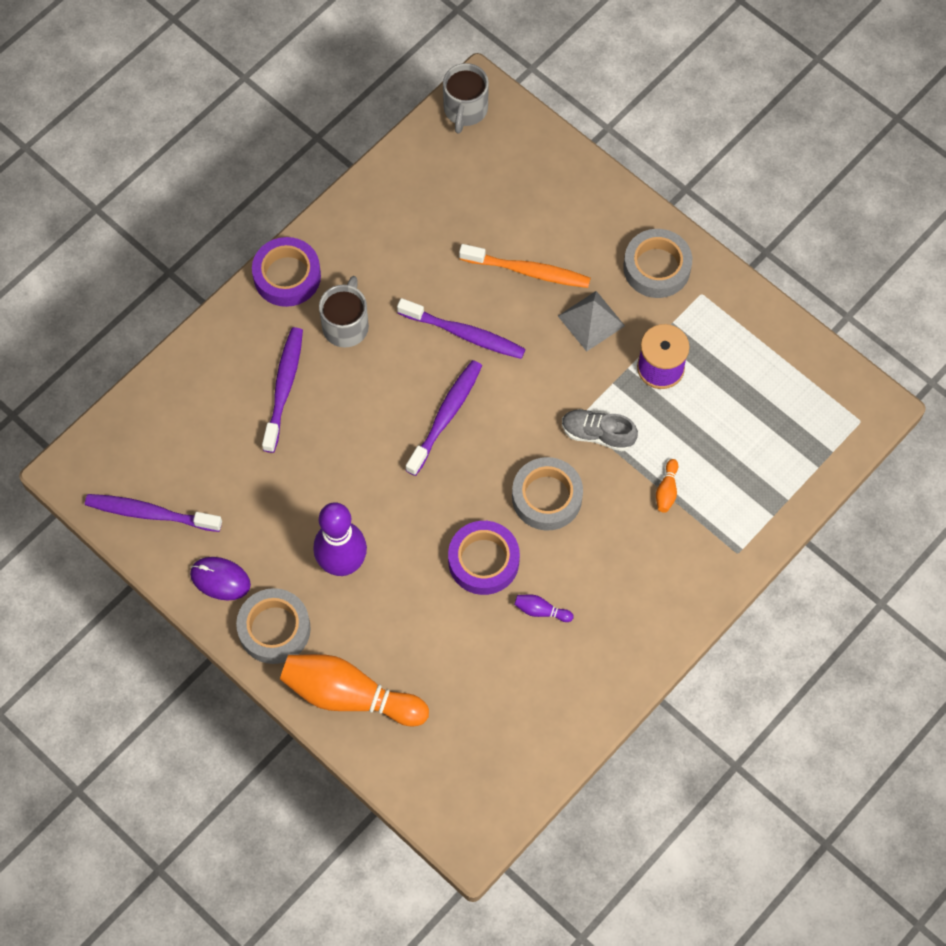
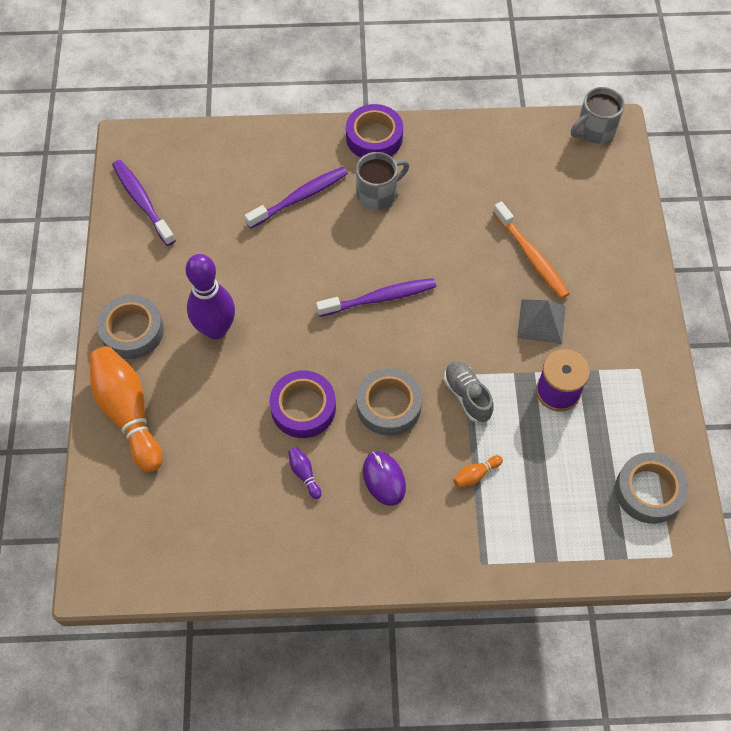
camera: 45 degrees right, 5 degrees down
(220, 579) = (136, 274): purple mouse -> purple mouse (384, 479)
(464, 334) = (447, 259): purple toothbrush -> none
(656, 267) = (624, 326): grey tape -> grey tape (648, 491)

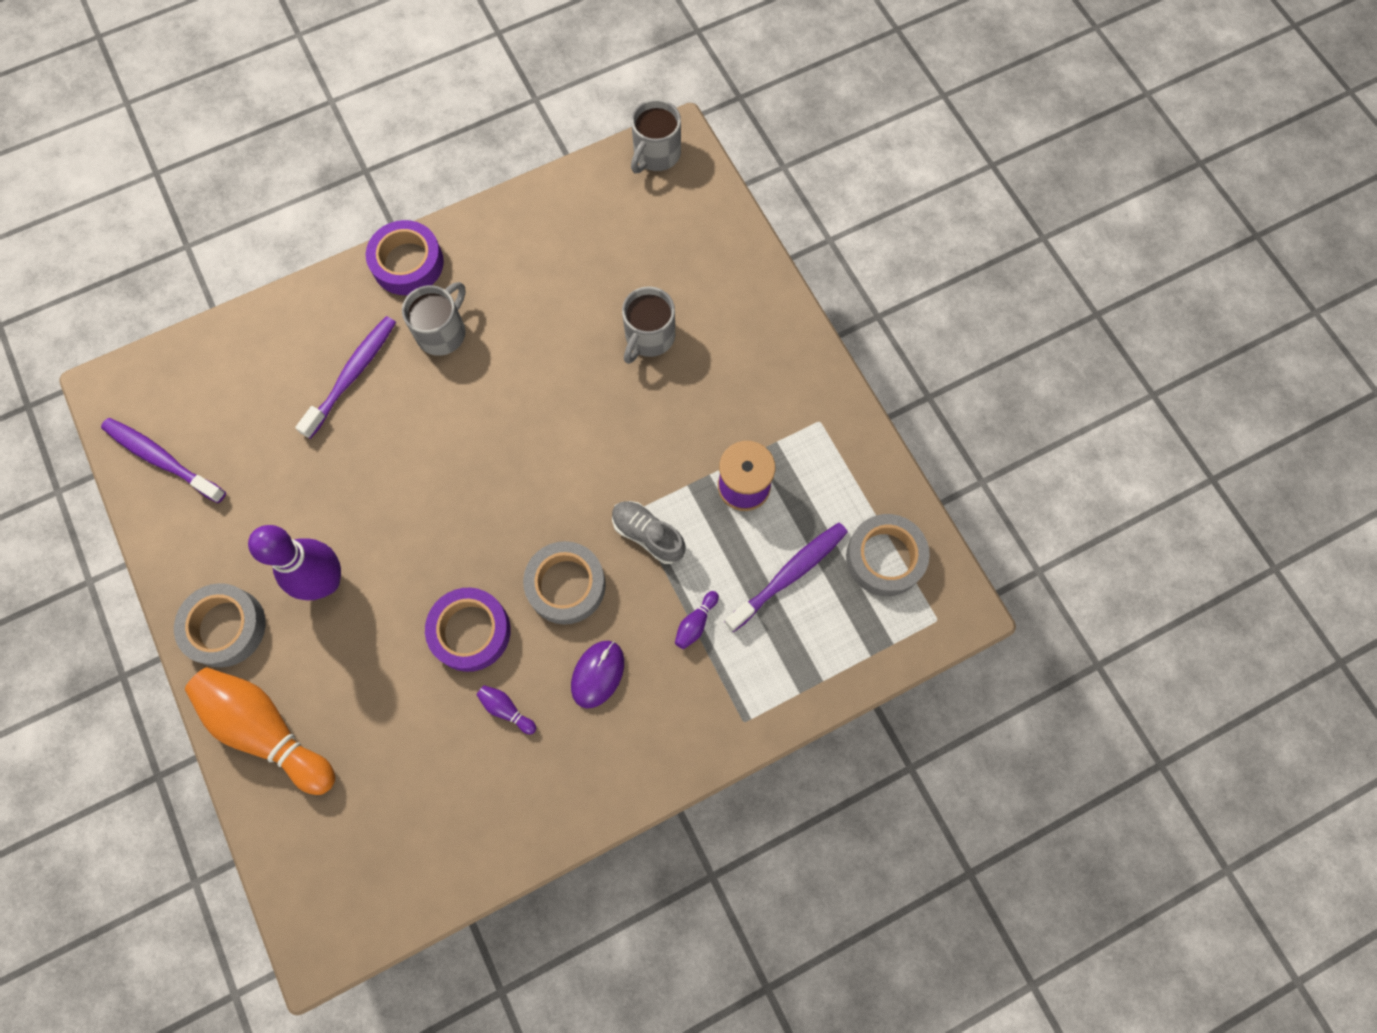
camera: 25 degrees left, 10 degrees up
(379, 298) = (500, 461): purple toothbrush -> purple toothbrush (789, 575)
(384, 479) = (598, 674): purple mouse -> purple mouse turned 75 degrees clockwise
(475, 475) = (695, 623): orange bowling pin -> purple bowling pin
(531, 256) = (649, 337): orange toothbrush -> grey mug
(541, 321) = (692, 411): grey pyramid -> none

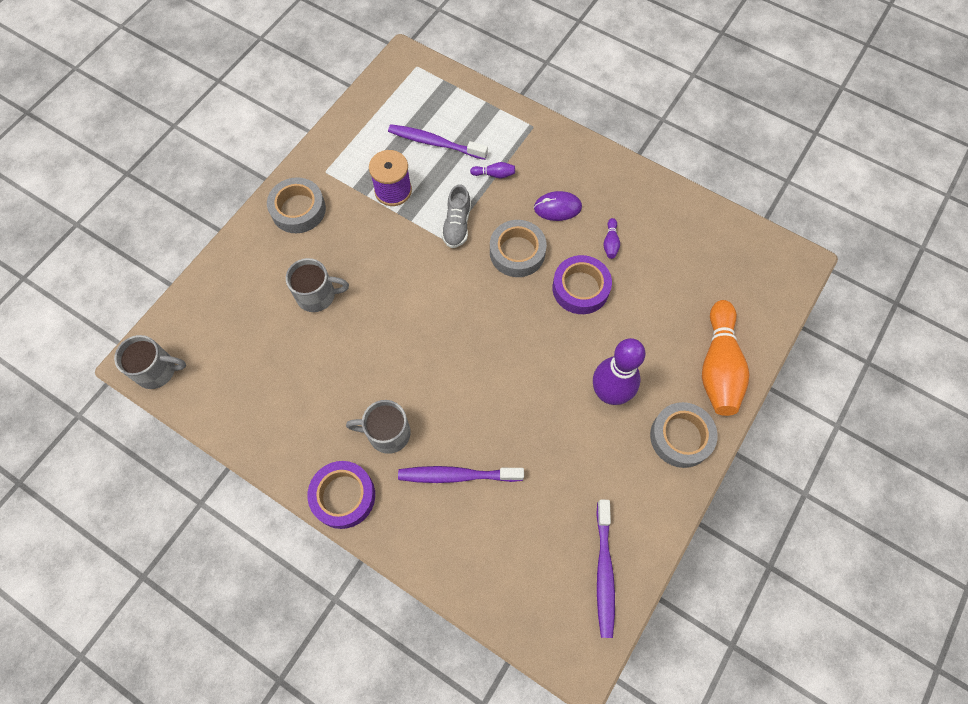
camera: 120 degrees left, 5 degrees down
(885, 558) = (395, 103): grey tape -> grey tape (298, 209)

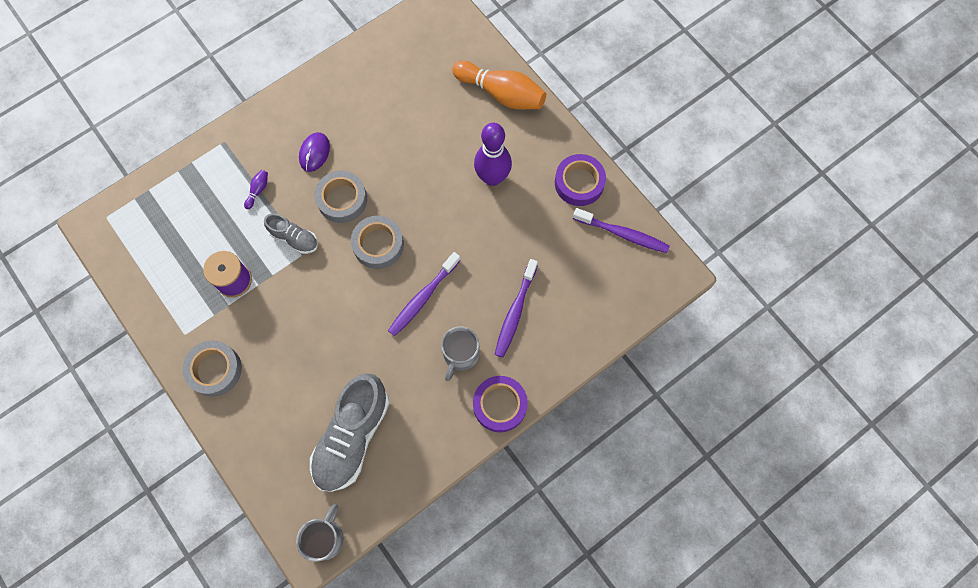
camera: 70 degrees left, 5 degrees up
(266, 357) = (352, 436): none -> grey shoe
(317, 295) = (311, 376): grey mug -> none
(435, 143) = (201, 228): purple toothbrush -> purple toothbrush (423, 297)
(580, 288) = (396, 164): purple tape -> purple tape (579, 183)
(610, 243) = (365, 125): purple bowling pin -> none
(681, 437) = (545, 142): grey tape -> grey tape (378, 244)

